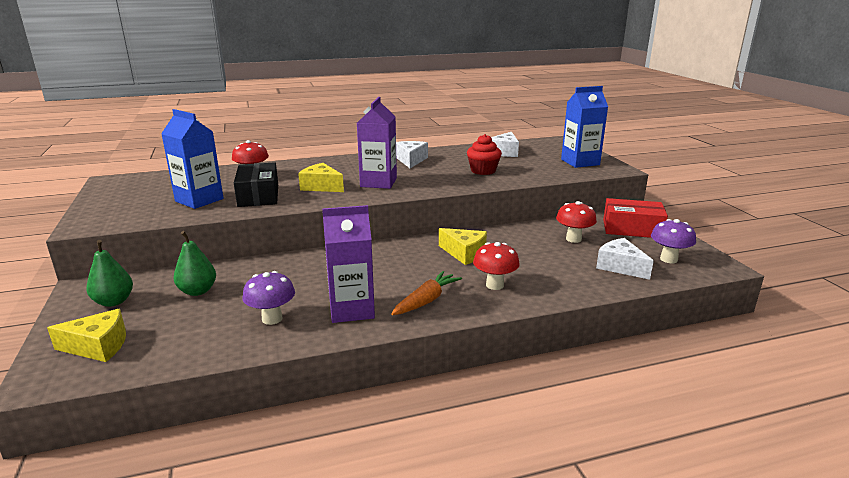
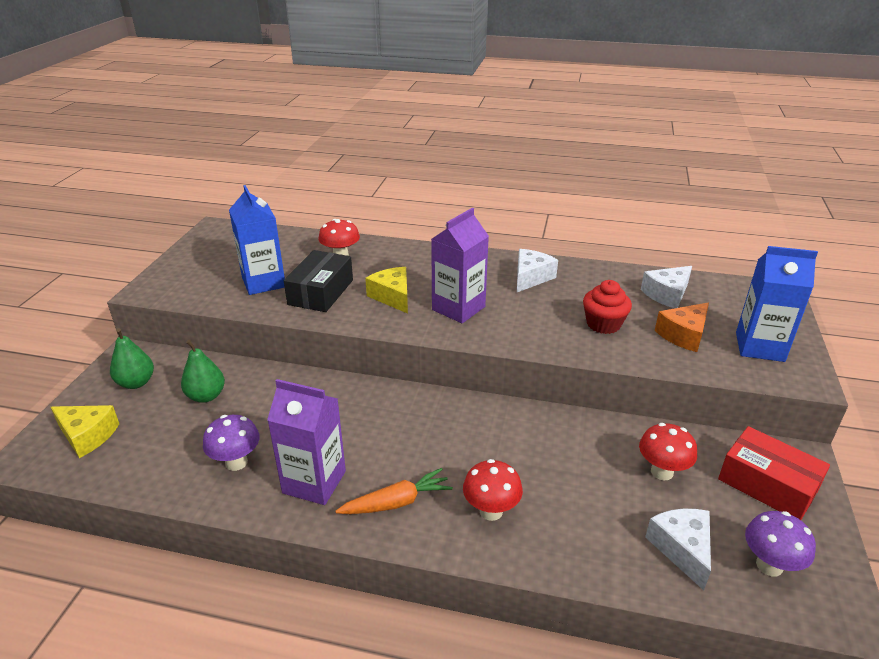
camera: 30 degrees right, 10 degrees up
(464, 253) = (501, 443): yellow cheese -> none
(534, 166) = (683, 335): none -> orange cheese

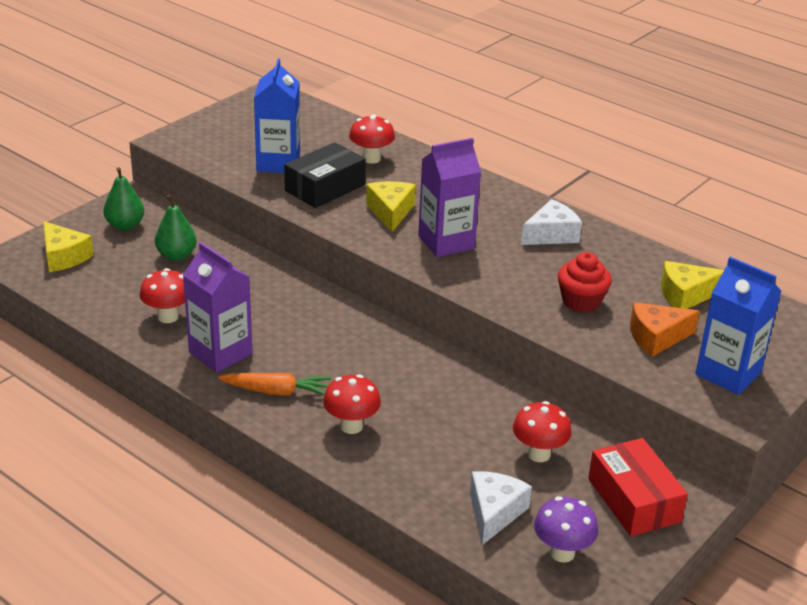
camera: 25 degrees right, 0 degrees up
(236, 462) = (168, 317): purple mushroom -> red mushroom
(667, 294) = (685, 295): white cheese -> yellow cheese

